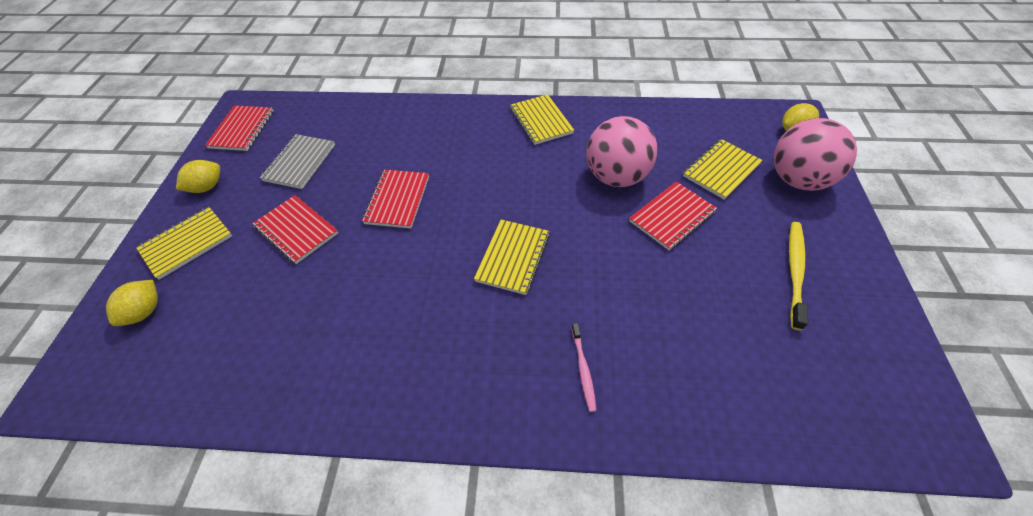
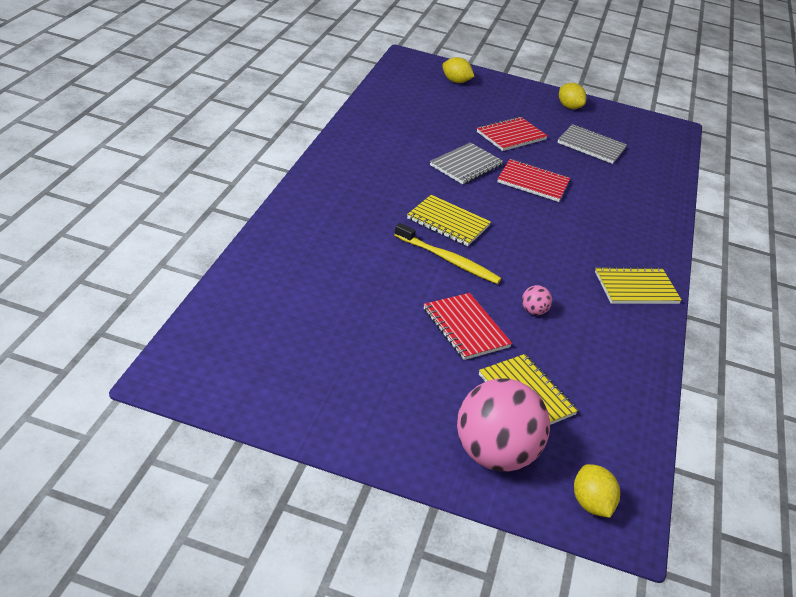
camera: 95 degrees right, 15 degrees down
(187, 243) = (511, 96): yellow notebook -> none
(242, 129) = (640, 126): red notebook -> none
(384, 261) = (466, 165): none -> grey notebook
(583, 370) = (329, 225): pink toothbrush -> none
(616, 177) = (533, 311): pink ball -> pink ball, size x0.40
(795, 271) = (366, 381): yellow toothbrush -> yellow toothbrush (449, 260)

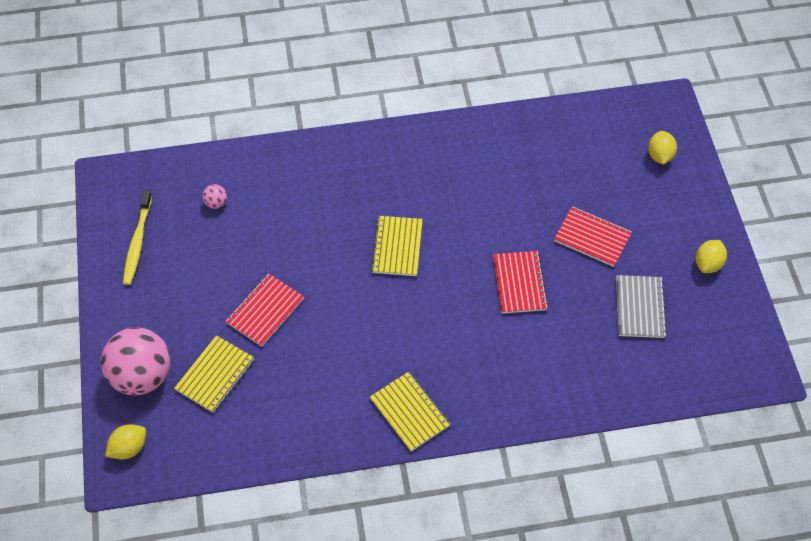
camera: 70 degrees right, 20 degrees up
(449, 260) = (343, 268): yellow toothbrush -> yellow toothbrush (137, 243)
(466, 165) = (502, 224): grey notebook -> none
(533, 311) = (319, 347): pink ball -> pink ball (216, 203)

